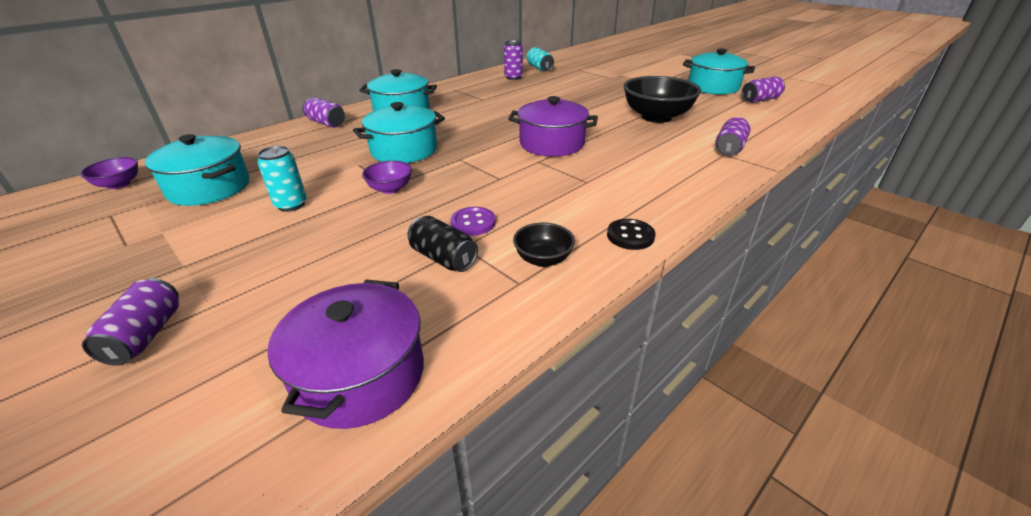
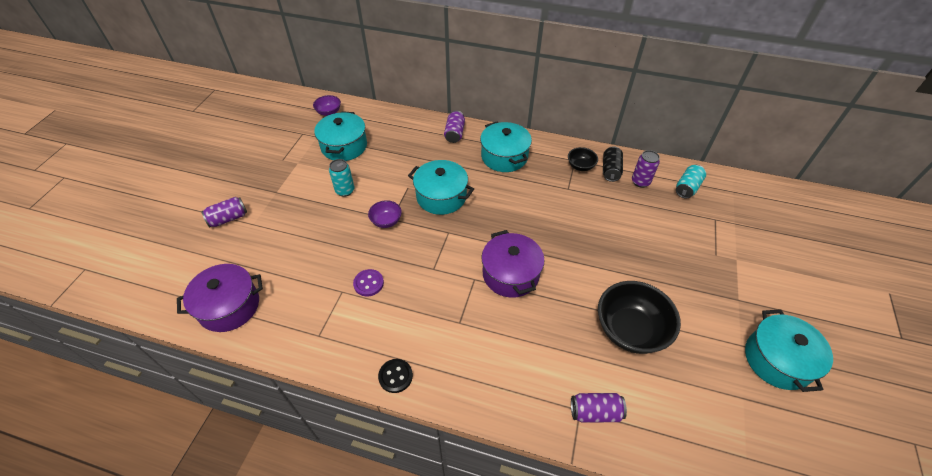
camera: 60 degrees right, 15 degrees up
(443, 258) = (326, 289): black can -> black can (610, 170)
(543, 259) = (346, 337): black bowl -> black bowl (580, 166)
(760, 100) = (774, 420): purple can -> none

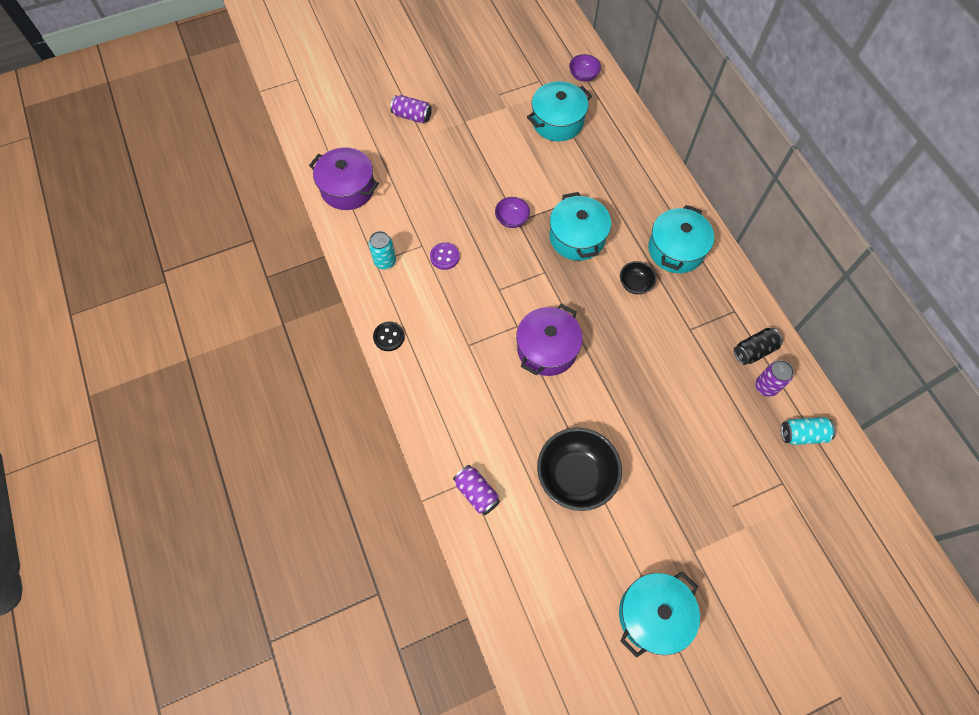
camera: 50 degrees right, 15 degrees up
(345, 190) = (512, 165): turquoise can -> turquoise can (385, 261)
(454, 133) = (662, 189): purple can -> none
(580, 166) = (731, 321): black bowl -> black bowl (635, 284)

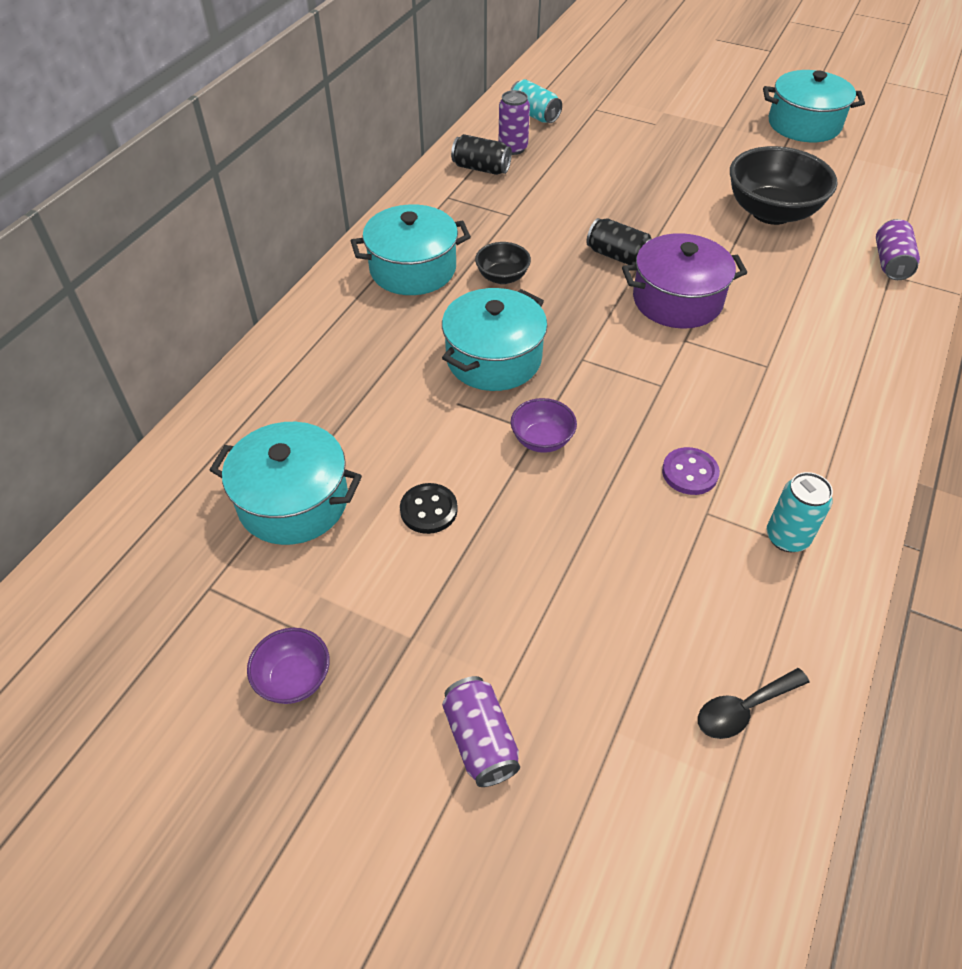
camera: 130 degrees left, 15 degrees down
(348, 188) = (743, 709): purple pot -> black spoon
(389, 337) = (869, 447): black button -> black button (428, 510)
(583, 76) = (148, 530): purple bowl -> purple bowl (294, 678)
(606, 352) = (618, 256): none -> black can

